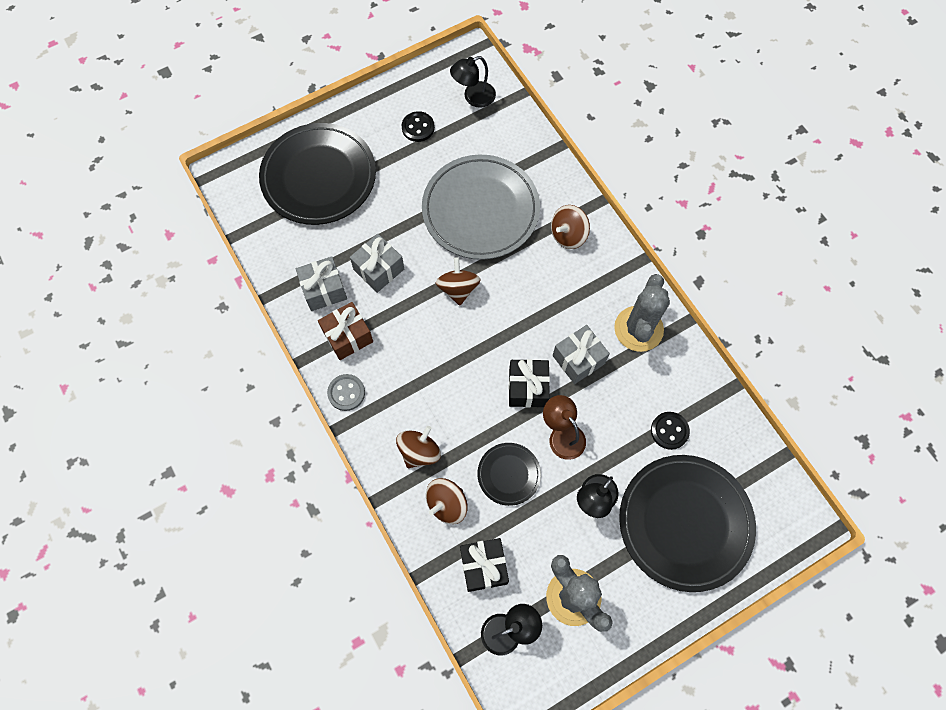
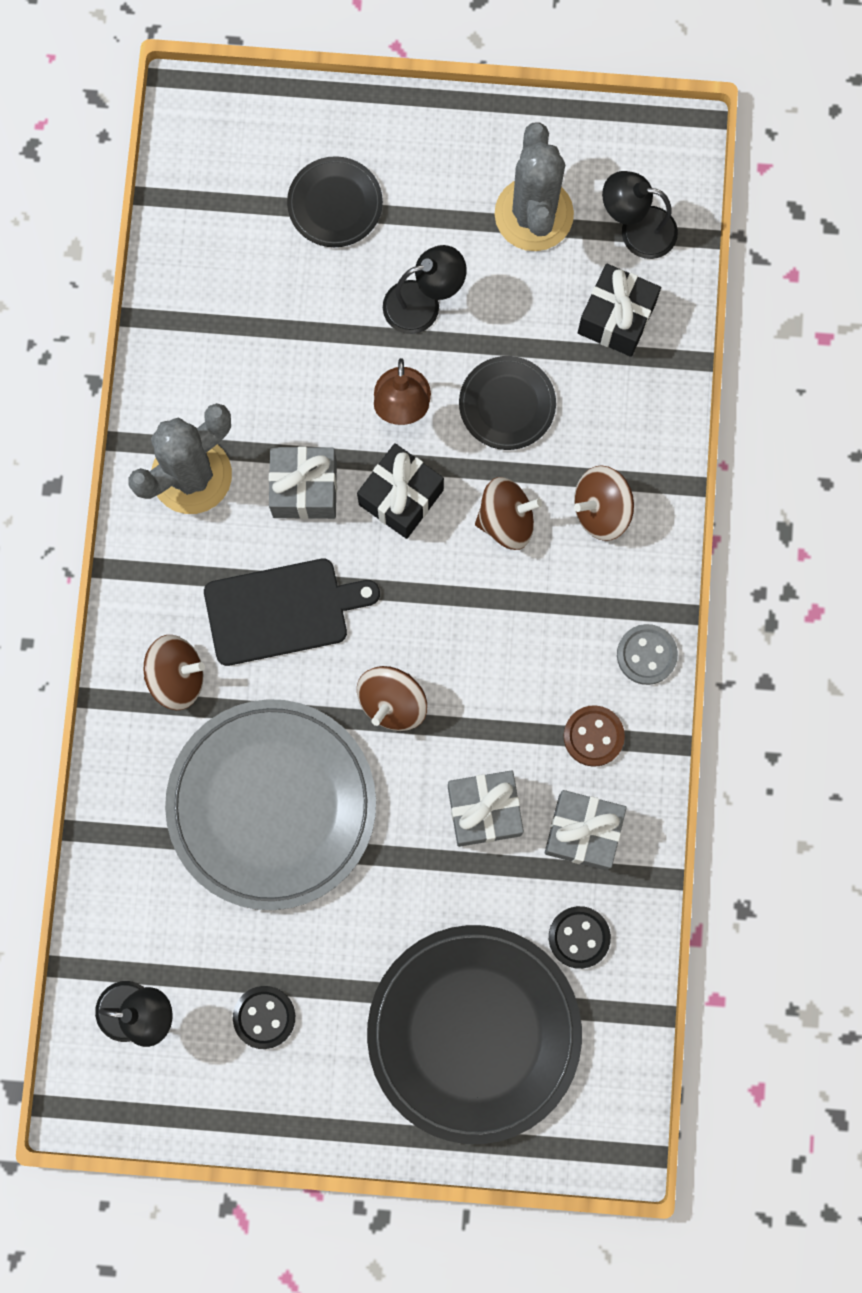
camera: 145 degrees left, 10 degrees up
(348, 336) = (593, 736): brown gift -> brown button
(447, 504) = (610, 421): brown spinning top -> brown spinning top (506, 520)
(543, 295) = (282, 610): none -> black cutting board
(669, 431) = (262, 320): black button -> black button (579, 937)
(685, 523) = (335, 204): black plate -> black plate, size x0.48

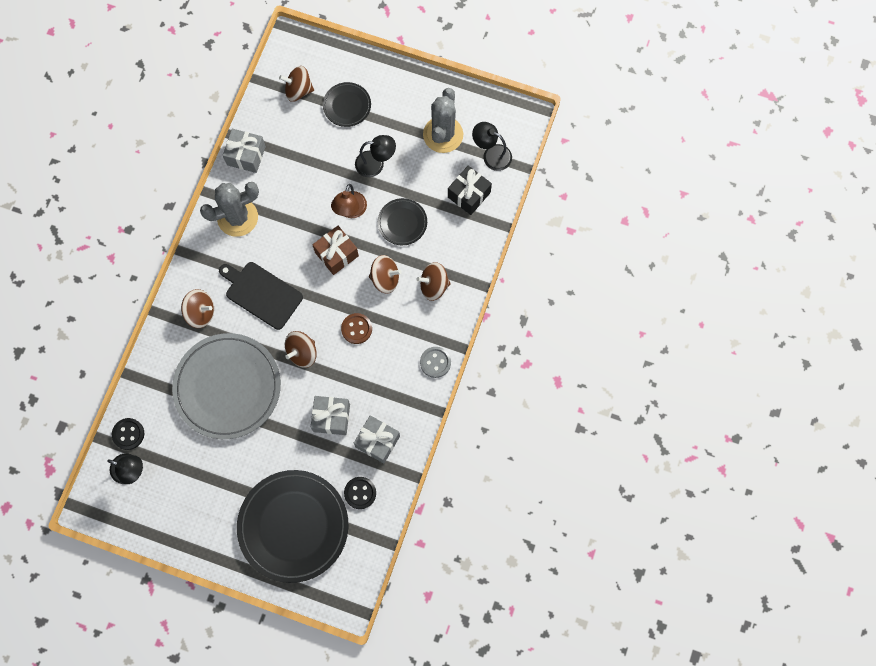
camera: 15 degrees right, 5 degrees down
(233, 197) = (298, 90): none -> brown spinning top
(264, 1017) = (192, 490): black button -> black button (128, 434)
(282, 610) = (261, 294): black cutting board -> black cutting board turned 150 degrees counterclockwise
(304, 489) = (290, 238): grey gift -> grey gift (246, 155)
(401, 497) = (336, 254): black gift -> brown gift
(593, 736) = (397, 395): brown button -> brown button (356, 329)

